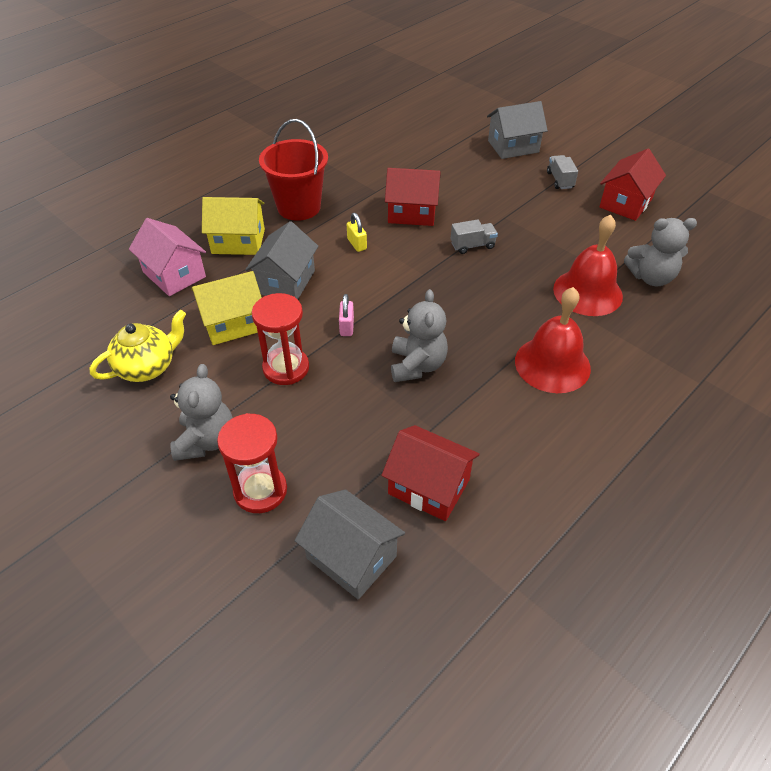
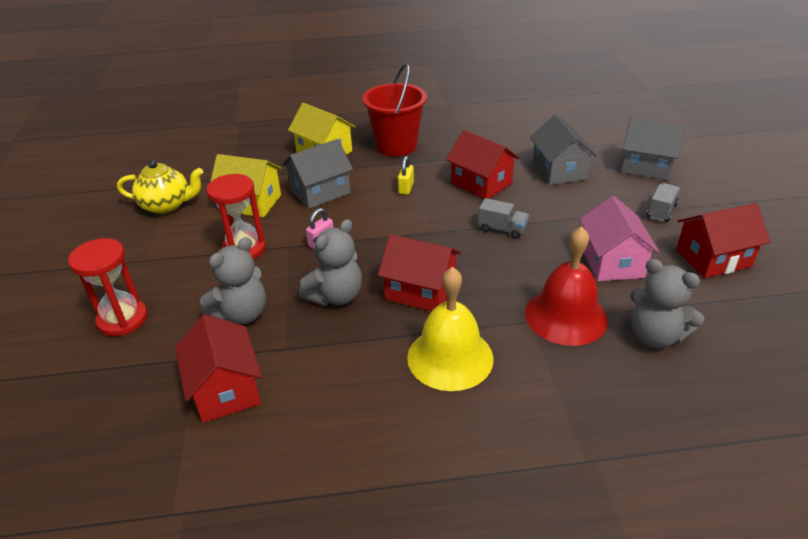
camera: 40 degrees right, 10 degrees down
(174, 274) = (257, 156): pink house -> pink house (612, 262)
(206, 441) = (137, 268): grey teddy bear -> grey teddy bear (242, 314)
(351, 557) = (112, 402): grey house -> grey house (559, 170)
(474, 326) = (420, 291): none -> red house
(552, 364) = (450, 357): red bell -> yellow bell

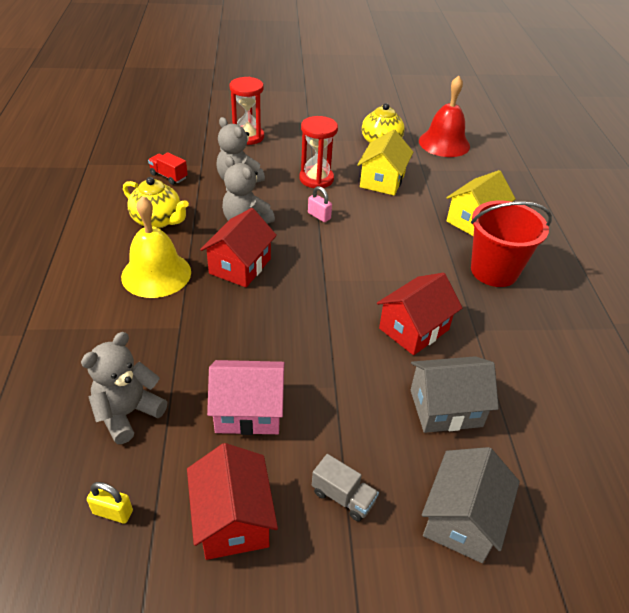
camera: 90 degrees right, 5 degrees up
(225, 389) = (169, 176): red house -> red truck
(320, 192) = (399, 217): grey house -> none
(340, 378) = (158, 220): none -> yellow teapot
(406, 188) = (404, 271): yellow padlock -> yellow padlock (113, 512)
(502, 229) = (323, 332): grey truck -> none
(566, 316) = (178, 353): red bell -> red bell (444, 143)

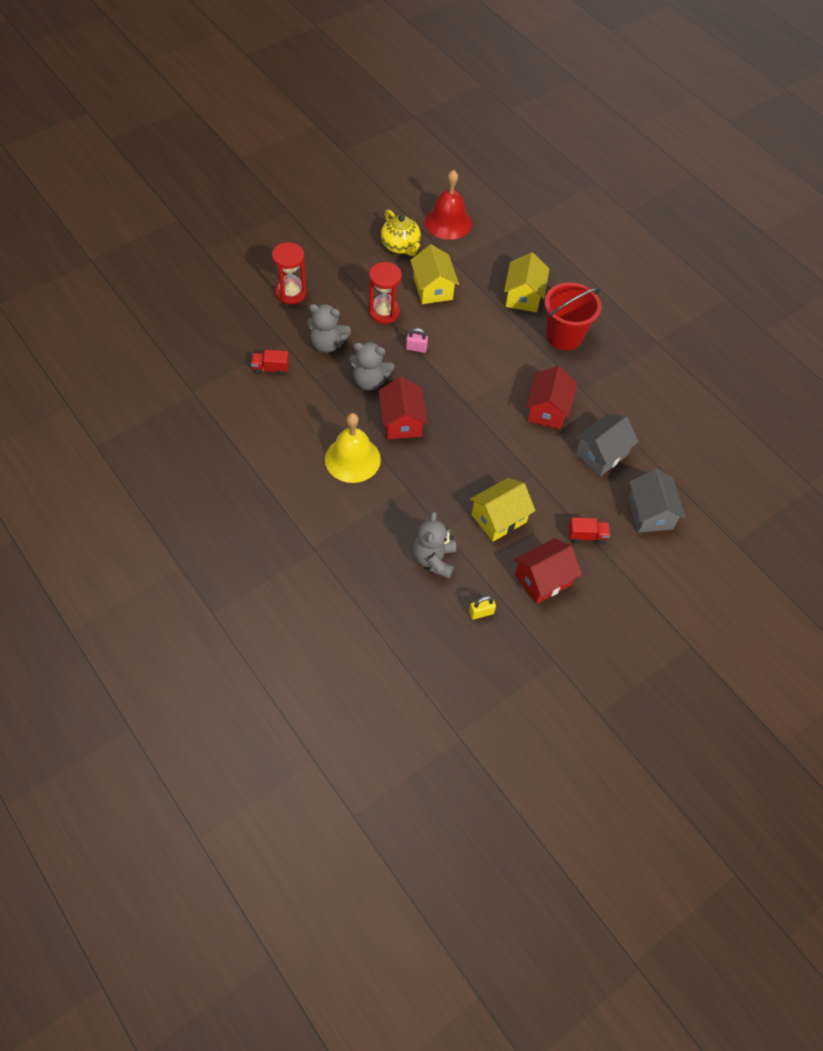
camera: 35 degrees left, 15 degrees up
(158, 220) = (306, 414): yellow teapot -> none
(233, 519) = (543, 579): red house -> red house turned 75 degrees counterclockwise
(248, 411) = (499, 518): pink house -> yellow house
(343, 497) = (586, 536): grey truck -> red truck

